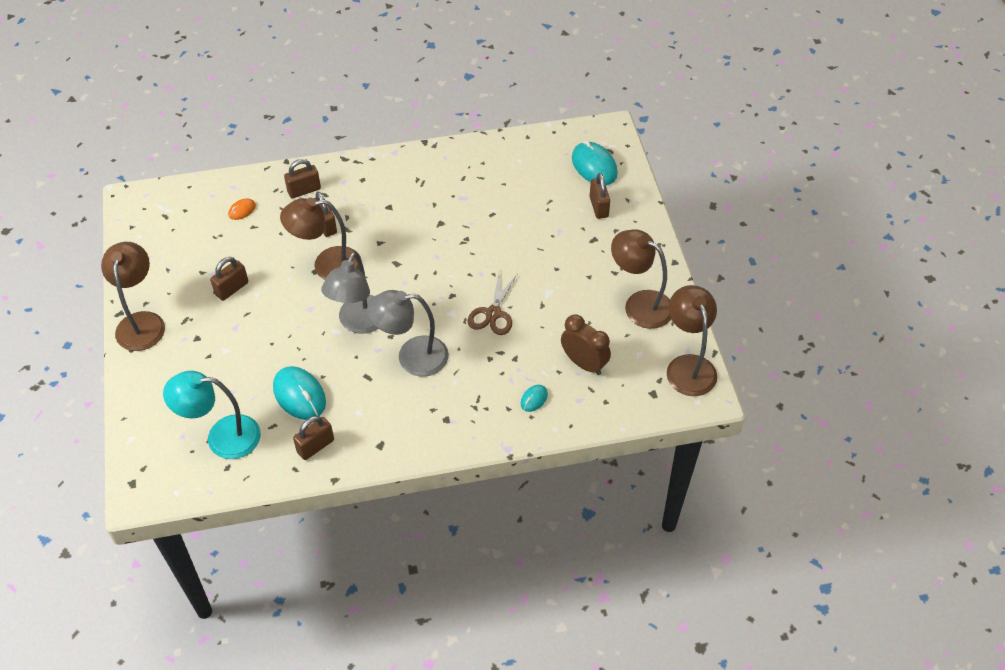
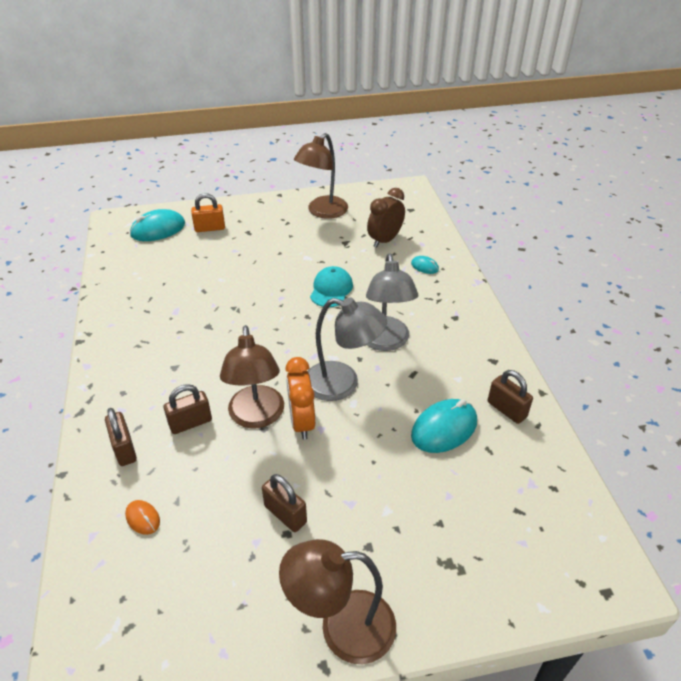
camera: 90 degrees left, 10 degrees down
(222, 437) = (515, 497): turquoise lamp -> none
(318, 295) = (302, 422): none -> orange clock
(493, 314) = (331, 289): brown scissors -> turquoise cap
(598, 207) = (210, 228): brown padlock -> orange padlock
(688, 366) = (383, 193): brown lamp -> none

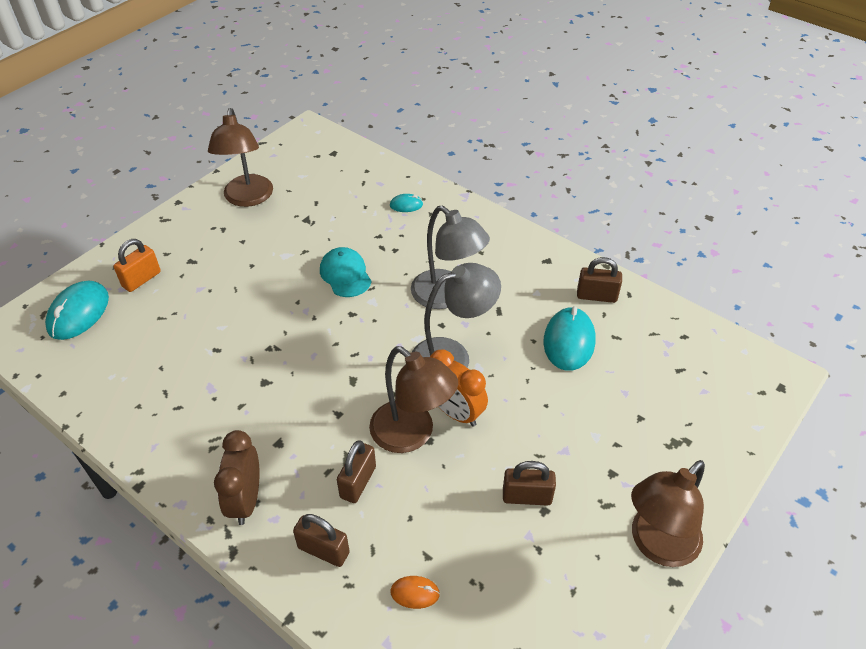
camera: 40 degrees left, 5 degrees up
(385, 240) = (342, 197): brown clock -> brown clock (246, 500)

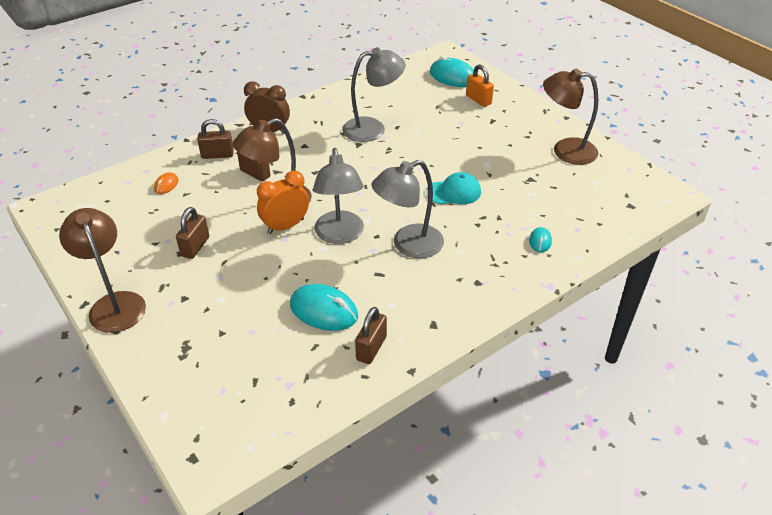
camera: 105 degrees right, 5 degrees down
(224, 374) = (373, 128): none -> grey lamp
(323, 550) = (217, 155): brown padlock -> brown padlock turned 45 degrees clockwise

